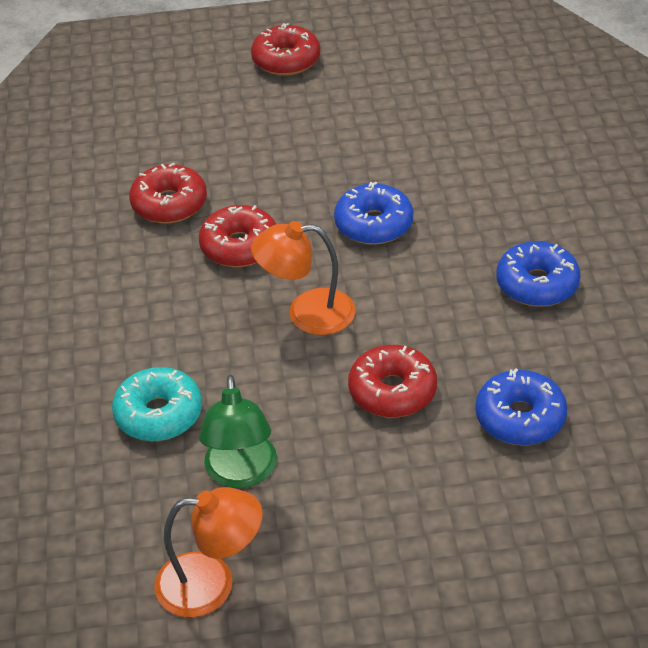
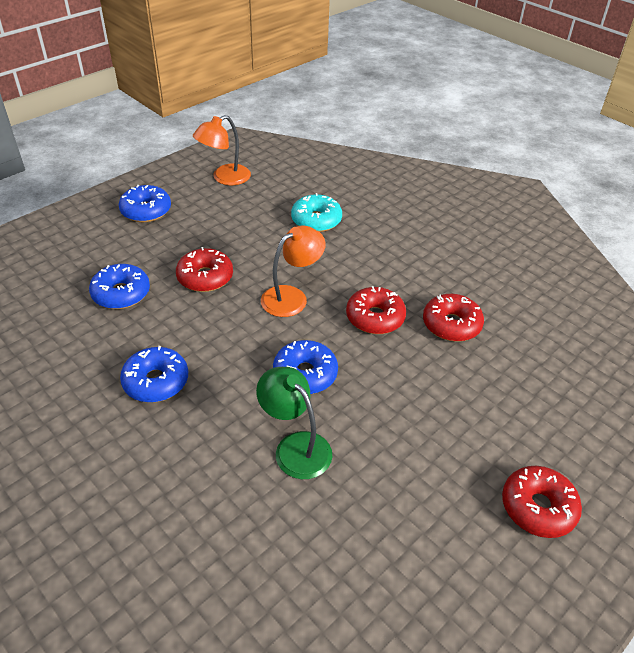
camera: 140 degrees right, 0 degrees up
(241, 473) = (251, 215): green lamp -> green lamp (295, 446)
(397, 567) = (146, 211): none -> blue donut

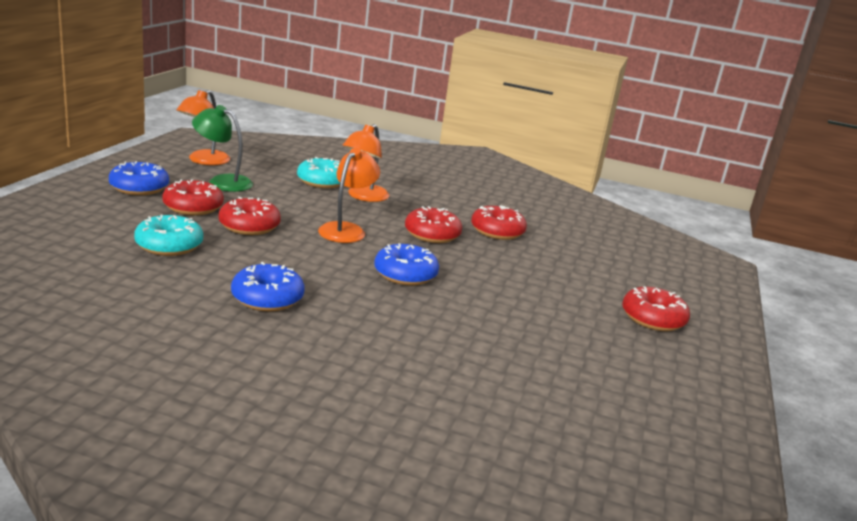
camera: 30 degrees left, 20 degrees down
(121, 294) = (169, 245): blue donut -> turquoise donut
(174, 243) = (193, 207): none -> red donut
(295, 446) = (440, 318): green lamp -> green lamp (222, 181)
(342, 249) = (363, 197): none -> orange lamp

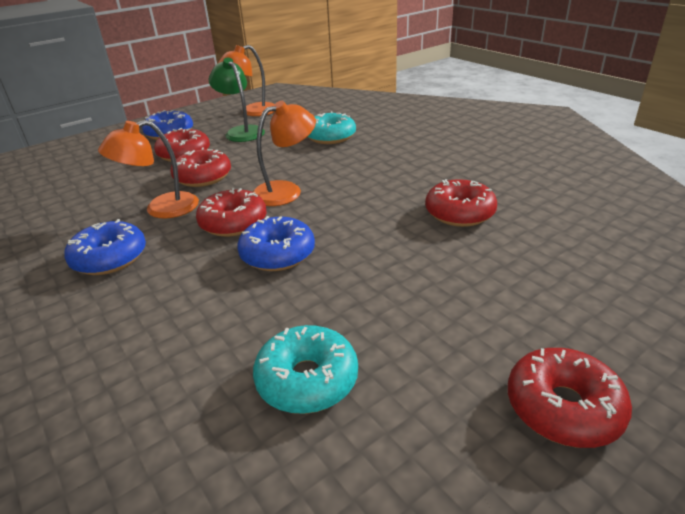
camera: 40 degrees right, 10 degrees up
(169, 245) = (114, 189): turquoise donut -> turquoise donut (307, 379)
(363, 197) = (351, 156): orange lamp -> orange lamp (161, 209)
(432, 234) = (372, 207): red donut -> red donut (233, 223)

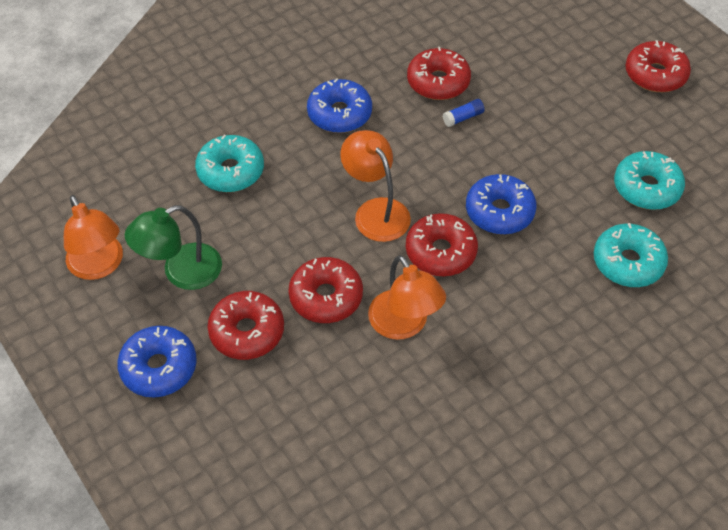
camera: 90 degrees left, 20 degrees up
(110, 258) = (502, 349): blue donut -> blue donut (339, 114)
(182, 352) = (628, 262): none -> turquoise donut
(410, 229) = (463, 118): none -> blue glue stick

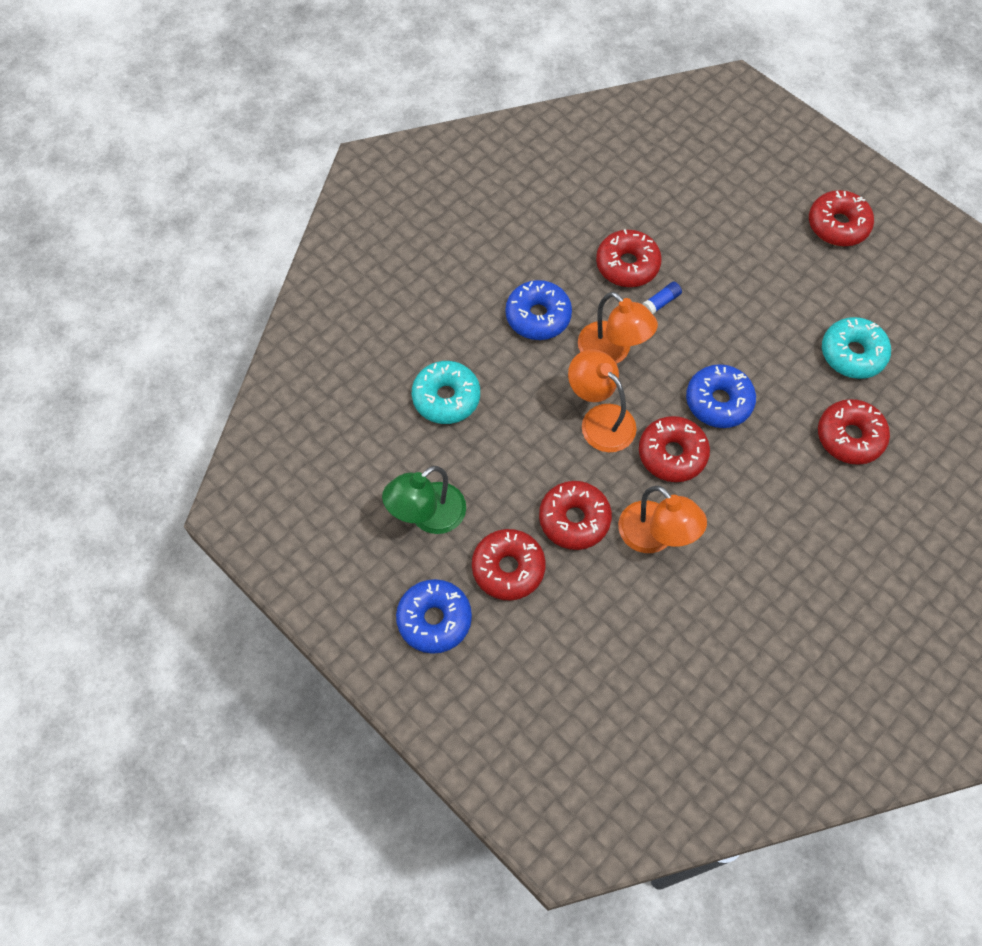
camera: 10 degrees left, 10 degrees up
(99, 266) = (345, 522): orange lamp -> orange lamp (612, 352)
(628, 262) = (850, 437): turquoise donut -> red donut

